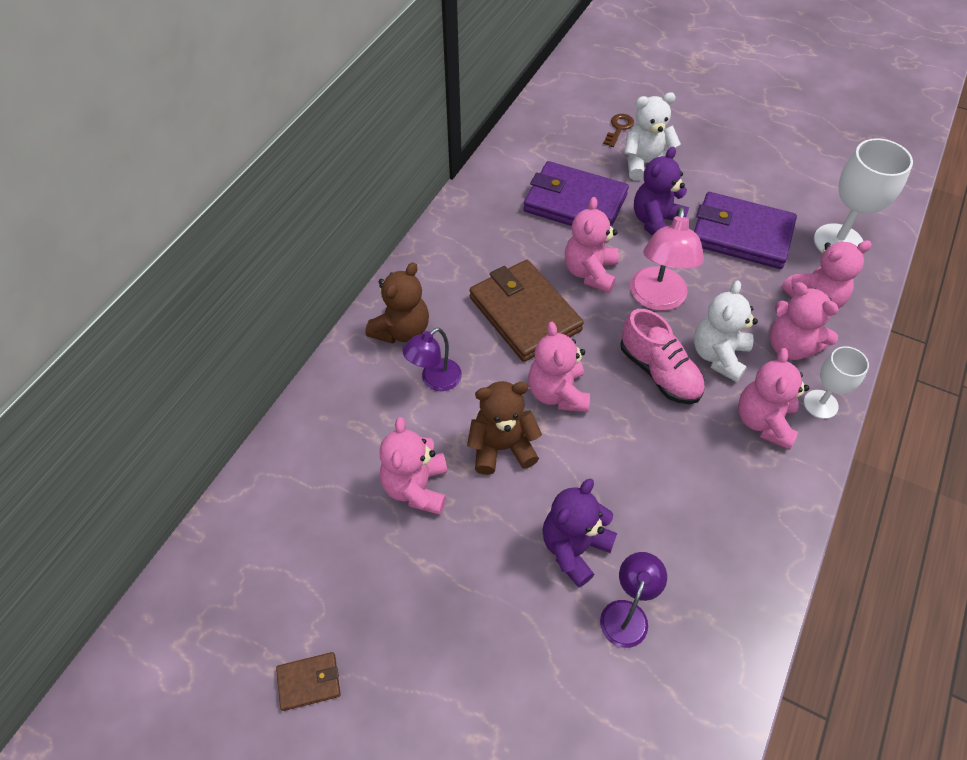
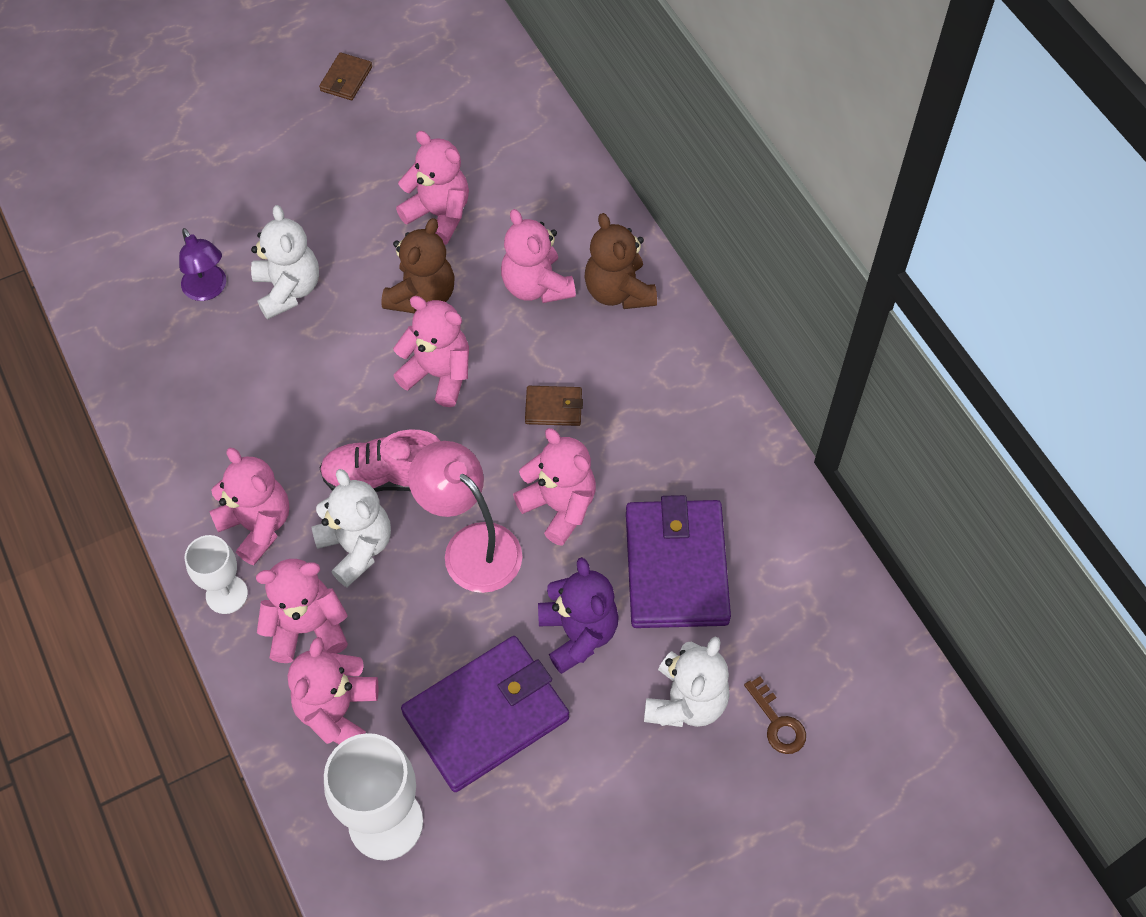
camera: 125 degrees right, 5 degrees up
(435, 380) = (536, 286): purple lamp -> pink teddy bear
(525, 314) = (553, 408): brown wallet -> brown wallet, size x0.45
(574, 548) = (288, 290): purple teddy bear -> white teddy bear
(575, 203) = (676, 567): purple wallet -> purple wallet turned 60 degrees counterclockwise

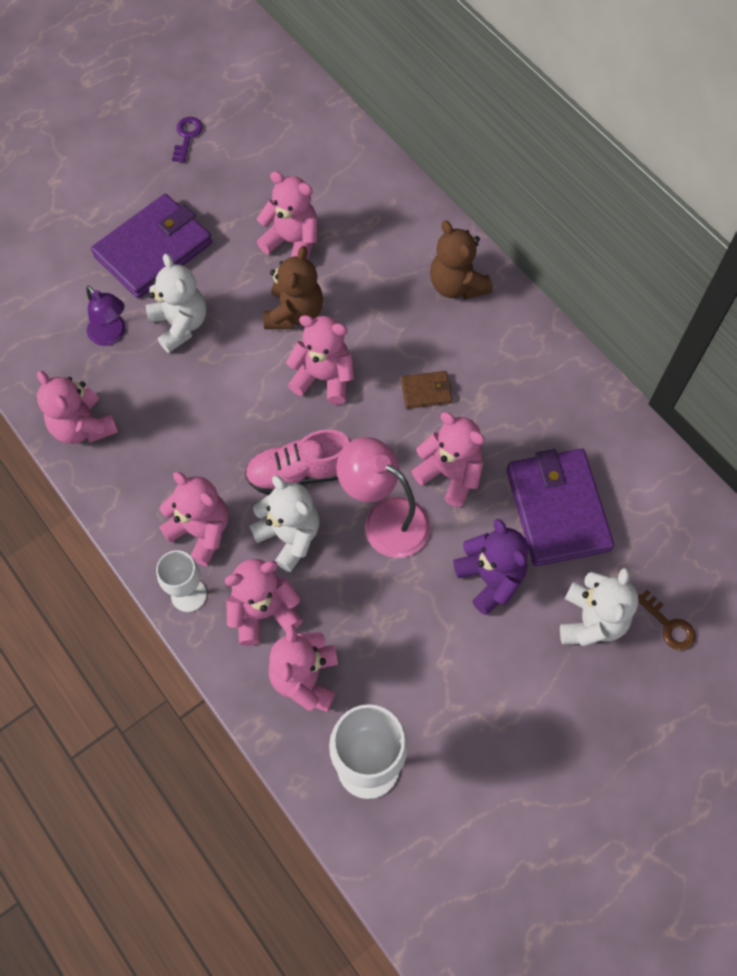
camera: 10 degrees left, 5 degrees up
(346, 79) = (187, 136): brown wallet -> purple key
(486, 716) = (430, 661): purple wallet -> purple wallet (153, 250)
(536, 286) = (388, 290): pink teddy bear -> pink teddy bear (83, 426)

